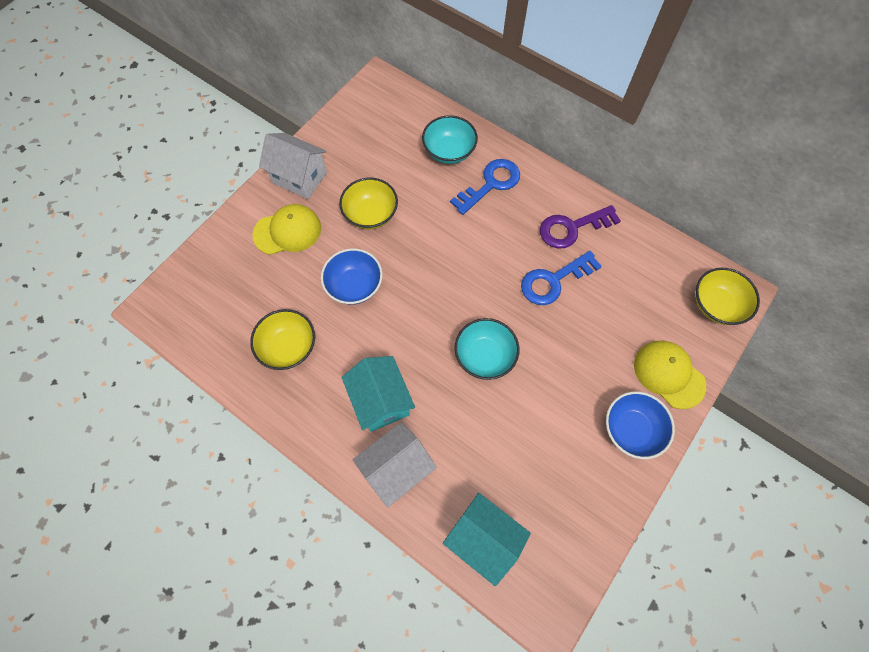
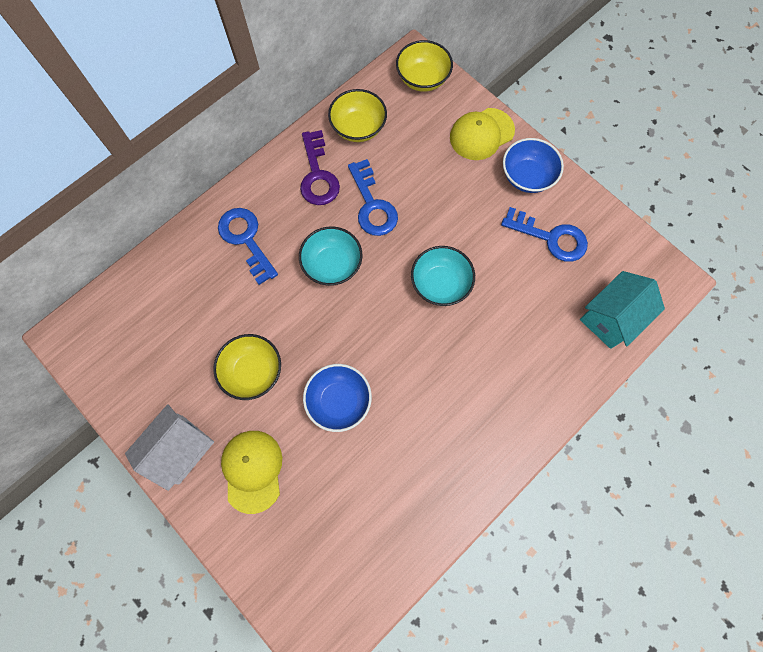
camera: 80 degrees left, 5 degrees up
(288, 347) = (399, 482): yellow bowl -> yellow bowl (358, 128)
(381, 401) = (472, 391): turquoise house -> none
(397, 468) = (541, 385): white house -> none
(449, 151) = (192, 274): turquoise bowl -> turquoise bowl (332, 265)
(564, 463) = (551, 237): none -> blue key

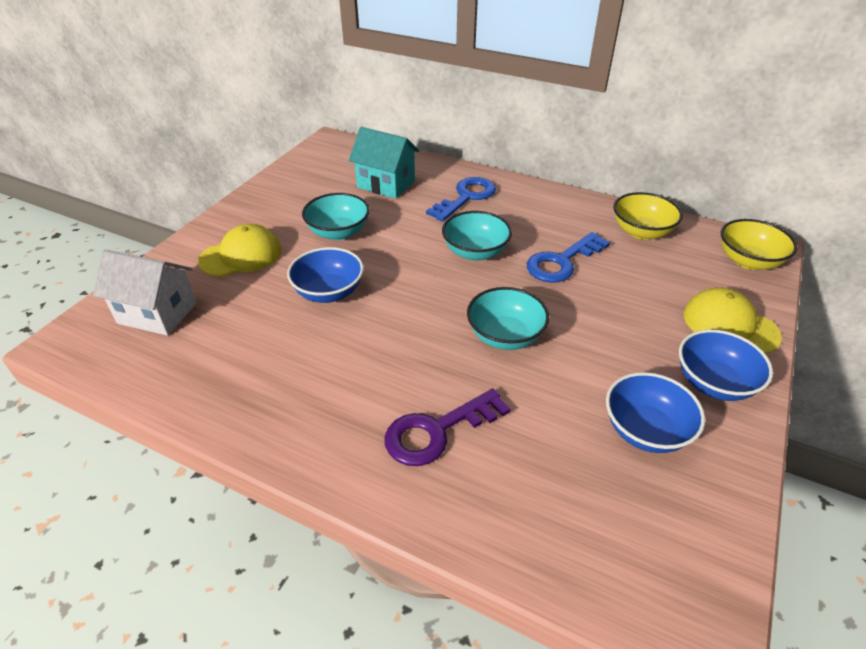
camera: 70 degrees right, 30 degrees down
(181, 449) = (252, 213): white house -> white house (157, 313)
(253, 371) = (338, 232): yellow bowl -> turquoise bowl
(318, 175) = (565, 220): purple key -> purple key (437, 431)
(551, 237) = (645, 430): blue key -> blue bowl
(610, 318) = (570, 540): turquoise house -> turquoise house (386, 184)

